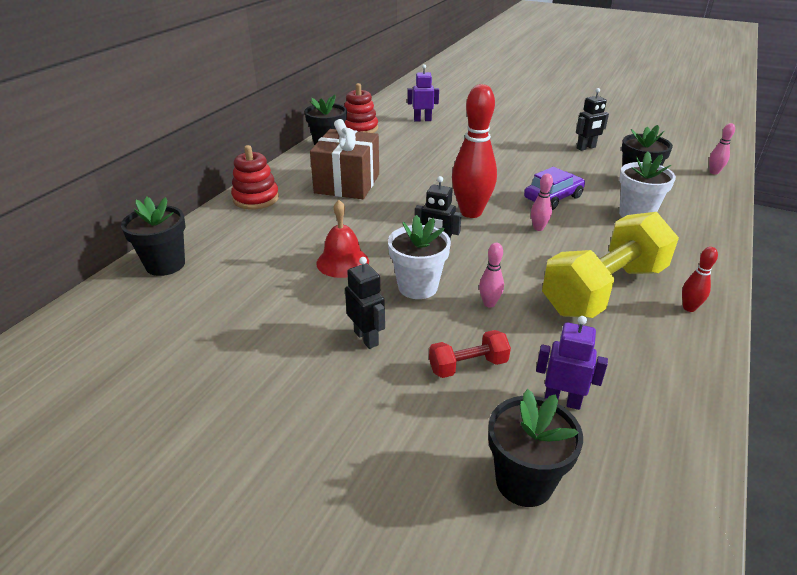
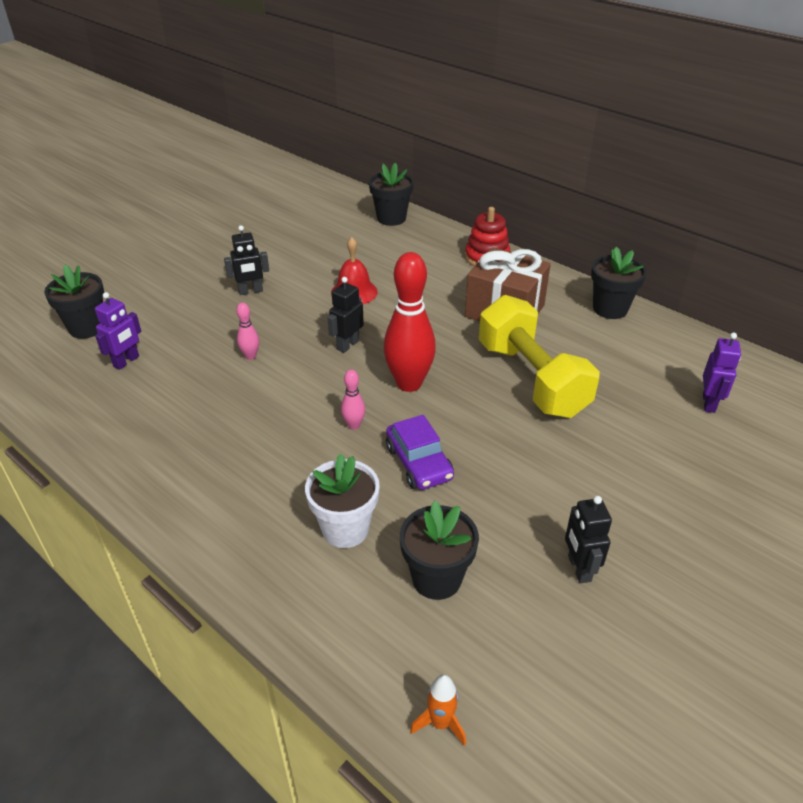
camera: 105 degrees right, 5 degrees up
(360, 128) = (671, 340): red stacking toy -> none
(418, 287) = (296, 324): white flower pot -> none
(468, 366) = (191, 329): red dumbbell -> none
(603, 290) = (223, 433): yellow dumbbell -> yellow dumbbell (531, 379)
(689, 308) = (159, 482): red bowling pin -> none
(714, 172) = (440, 723): pink bowling pin -> orange rocket

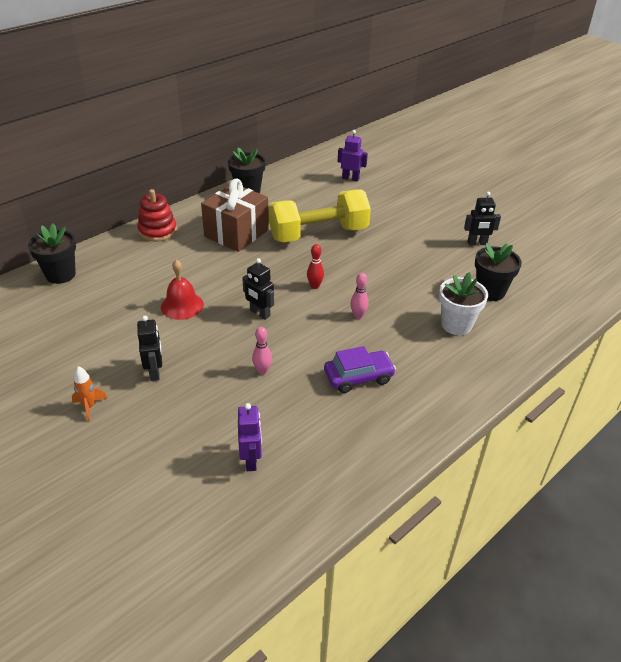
camera: 85 degrees left, 0 degrees up
(87, 328) = (180, 503): black flower pot -> none
(126, 361) = (251, 460): purple robot -> purple robot turned 45 degrees clockwise
(409, 383) = (315, 286): red bowling pin -> red bowling pin, size x0.45
(419, 463) = (397, 289): purple car -> purple car (358, 377)
(440, 723) = (578, 299): orange rocket -> orange rocket (89, 407)

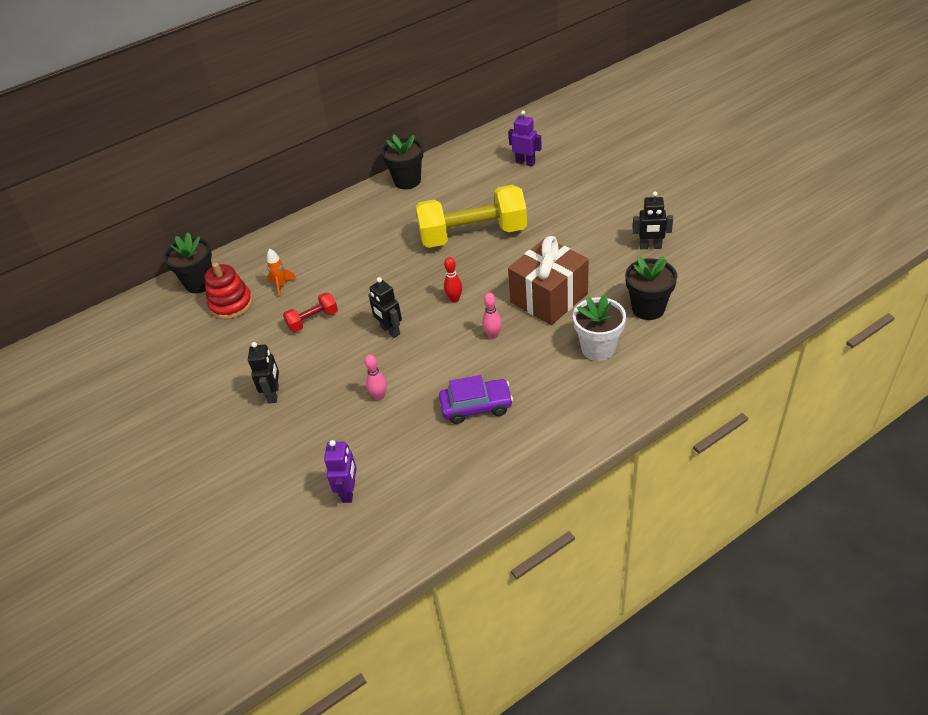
camera: 15 degrees right, 5 degrees up
(89, 407) = (207, 429): orange rocket -> orange rocket (282, 286)
(157, 231) = (303, 232): red stacking toy -> red stacking toy (231, 304)
(182, 305) = (313, 320): red bell -> red dumbbell
(236, 233) = (385, 234): brown gift -> brown gift (549, 298)

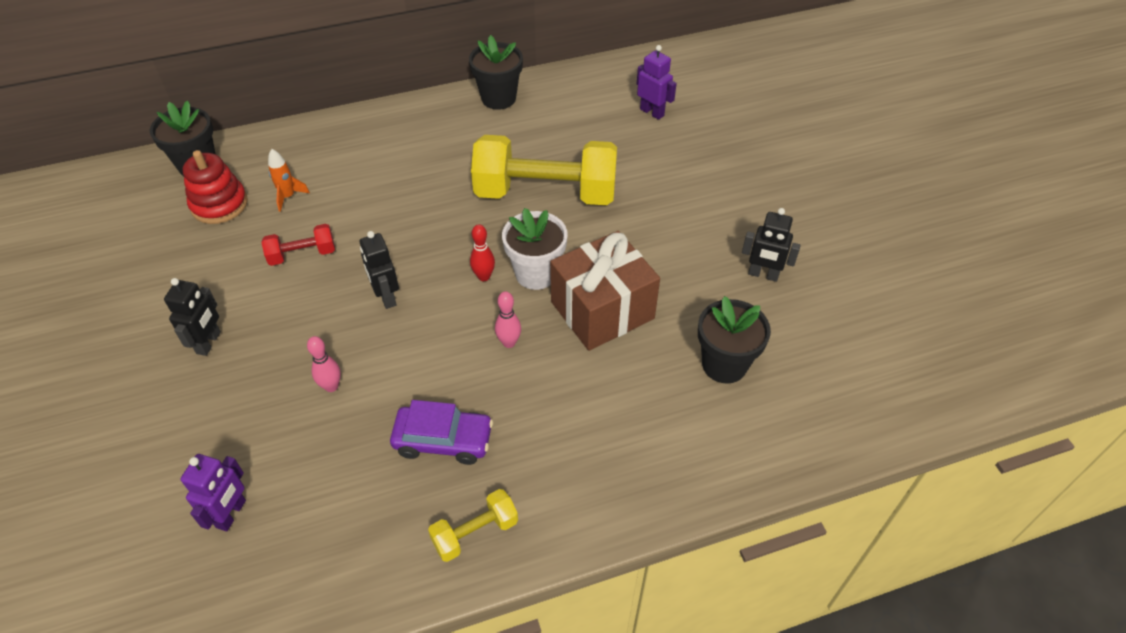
camera: 10 degrees right, 5 degrees up
(525, 453) = (475, 533): none -> yellow dumbbell
(598, 348) = (635, 404): white flower pot -> white flower pot (536, 274)

